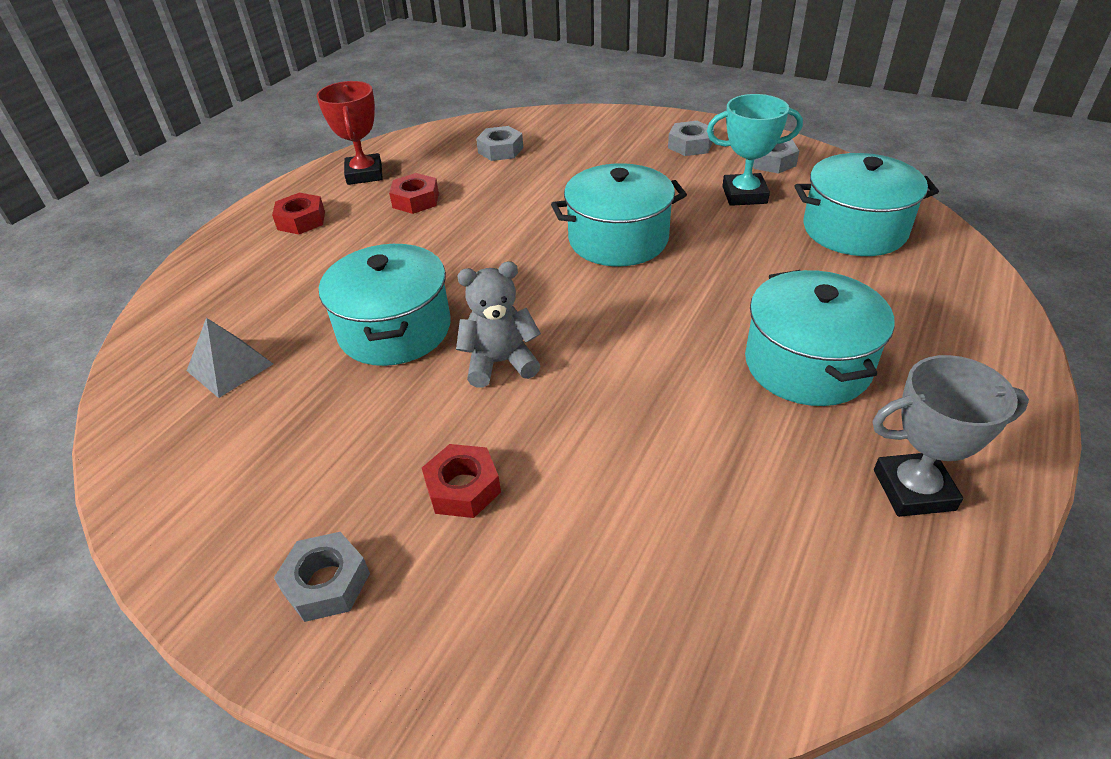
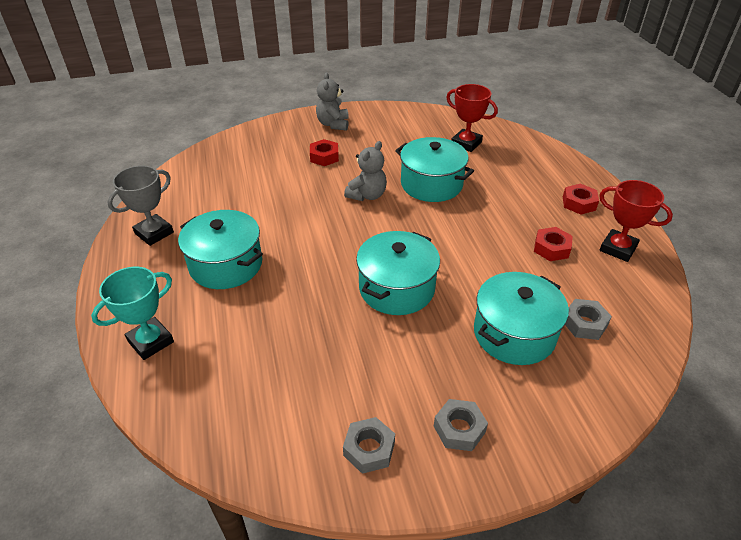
camera: 135 degrees right, 0 degrees up
(230, 367) = (466, 143): grey pyramid -> red trophy
(326, 583) = (333, 124): grey nut -> grey teddy bear
(744, 195) = (355, 383): turquoise trophy -> turquoise trophy (151, 341)
(854, 229) = (248, 390): turquoise pot -> turquoise pot (514, 333)

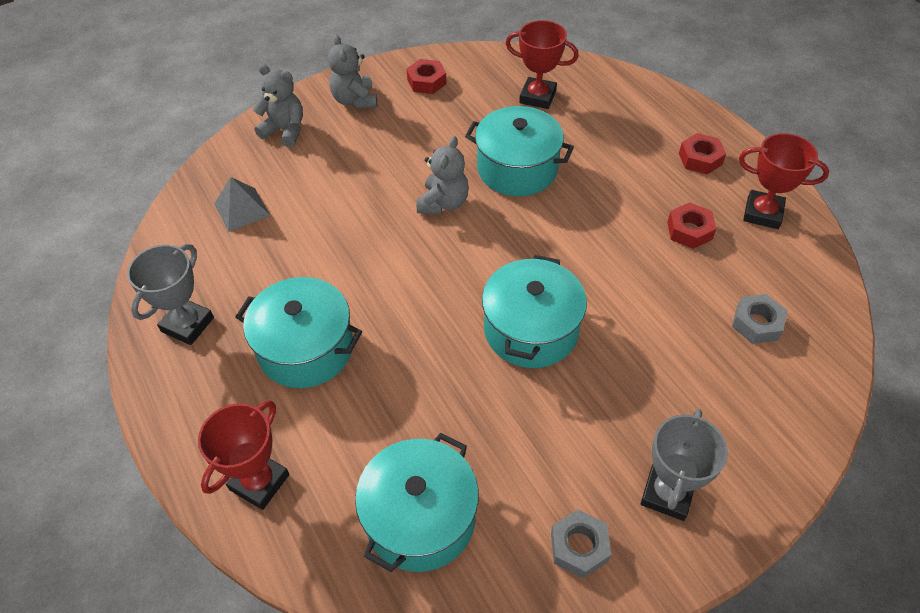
camera: 15 degrees left, 10 degrees up
(151, 341) = (259, 482): turquoise trophy -> red trophy
(225, 173) = (241, 209): none -> grey pyramid
(277, 133) = (285, 131): none -> grey teddy bear
(324, 157) = (364, 155): red nut -> red nut (426, 82)
(459, 429) = (667, 493): grey nut -> grey trophy
(514, 333) = (685, 356): turquoise pot -> turquoise pot (420, 518)

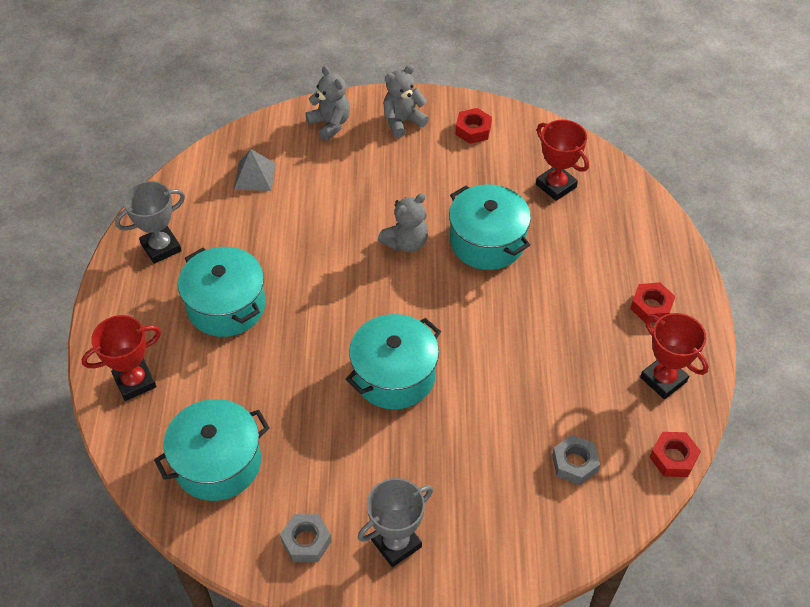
camera: 30 degrees right, 0 degrees up
(355, 100) = (402, 121): grey teddy bear -> grey teddy bear turned 45 degrees clockwise
(689, 230) = (586, 362): red nut -> red nut (673, 458)

